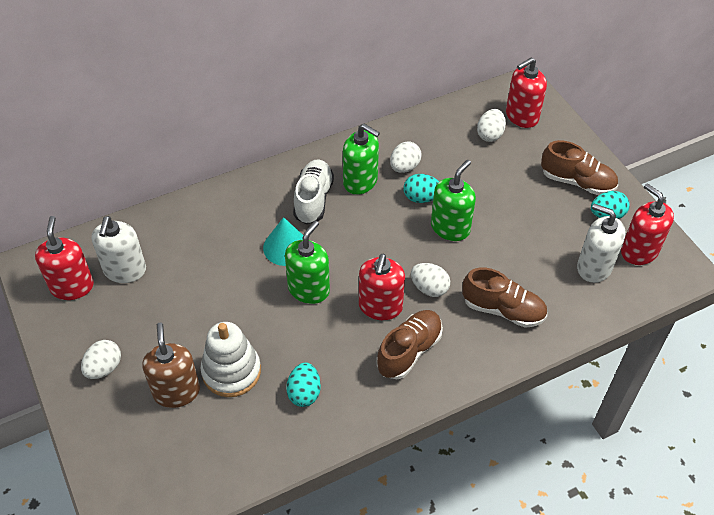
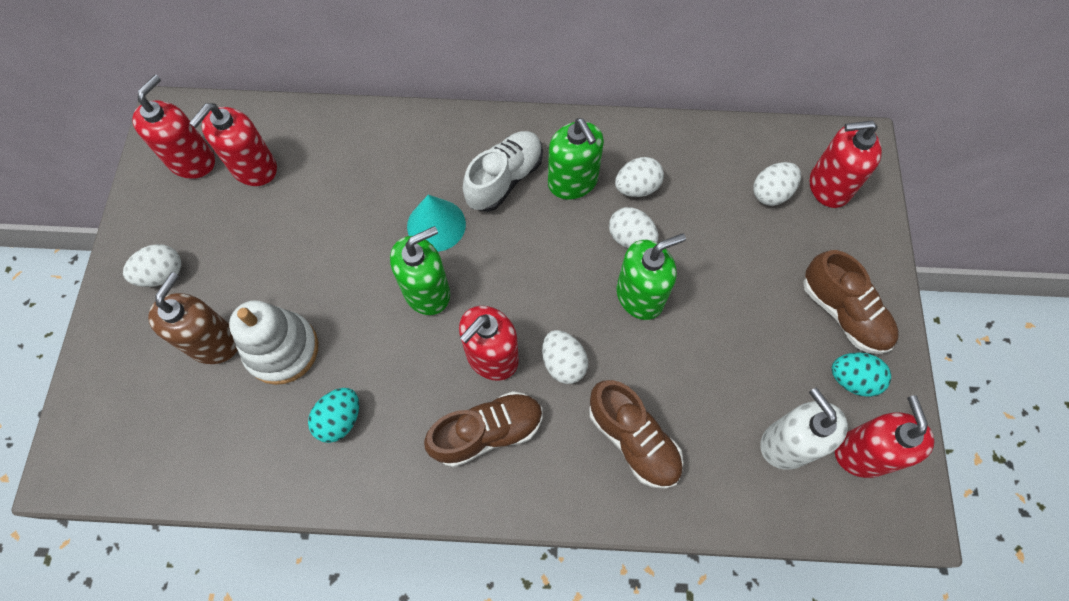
camera: 30 degrees right, 15 degrees up
(125, 270) = (254, 168): white soap dispenser -> red soap dispenser
(421, 198) = (630, 238): turquoise egg -> white egg

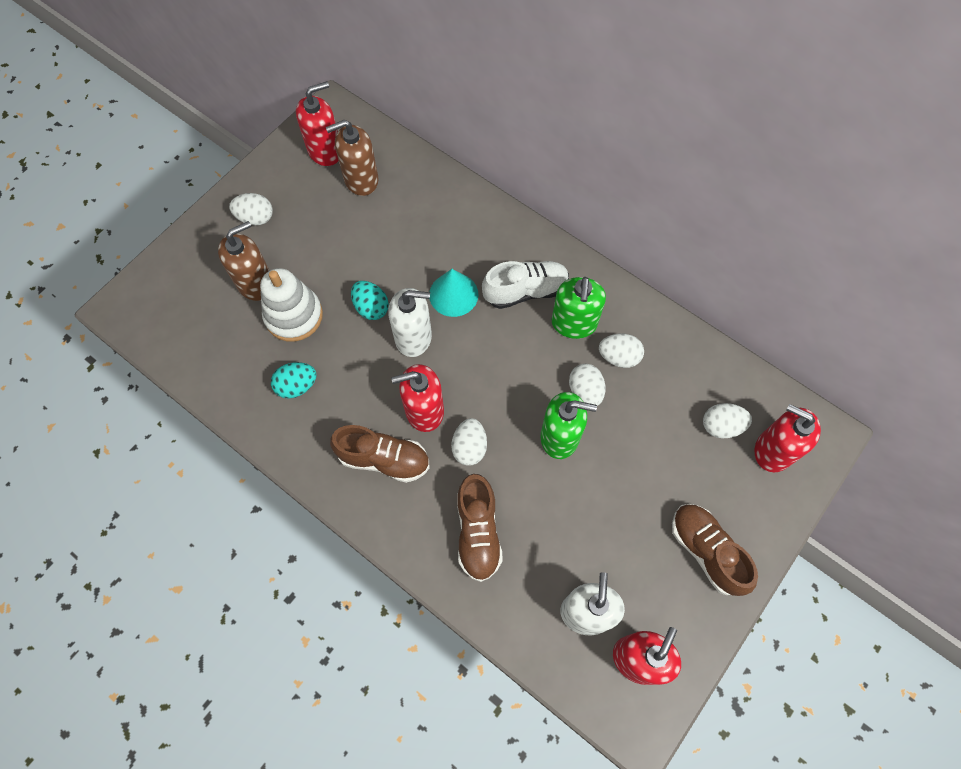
camera: 35 degrees right, 0 degrees up
(254, 168) = (361, 180): red soap dispenser -> brown soap dispenser
(427, 291) = (413, 337): green soap dispenser -> white soap dispenser
(843, 313) = (706, 551): brown shoe -> brown shoe turned 150 degrees clockwise
(852, 379) = (673, 603): turquoise egg -> turquoise egg (371, 308)

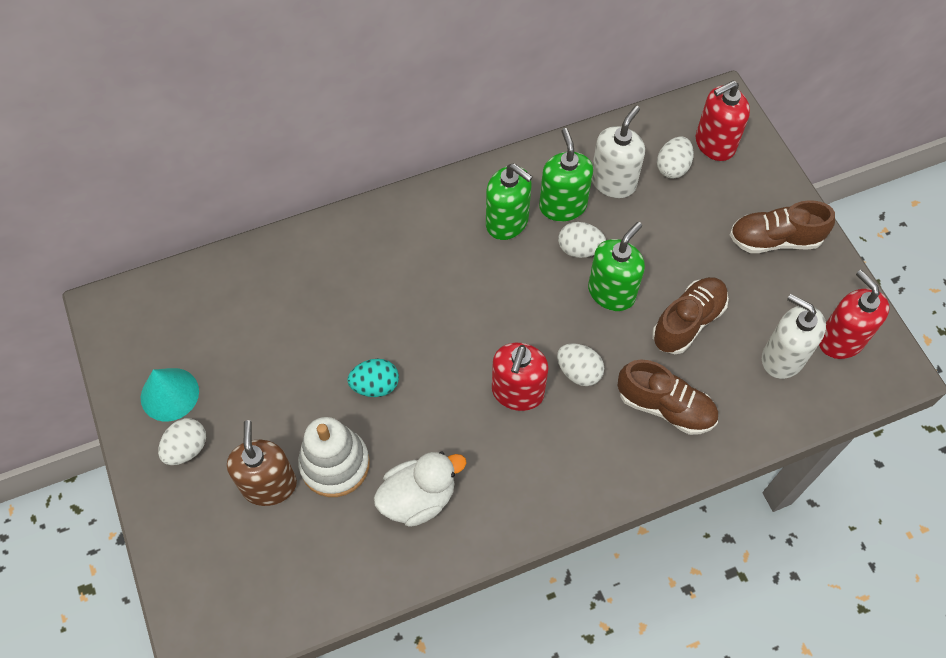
camera: 60 degrees left, 5 degrees down
(297, 386) = (418, 498): turquoise egg -> white duck
(325, 151) = (154, 340): red soap dispenser -> none
(361, 180) = (217, 323): brown soap dispenser -> none
(384, 459) = (547, 453): brown shoe -> brown shoe (688, 322)
(413, 337) = (433, 363): white soap dispenser -> white soap dispenser (613, 182)
(453, 294) = (410, 305): turquoise cone -> turquoise cone (169, 394)
(525, 291) = (448, 243): white shoe -> none
(618, 357) = (562, 206): white egg -> green soap dispenser

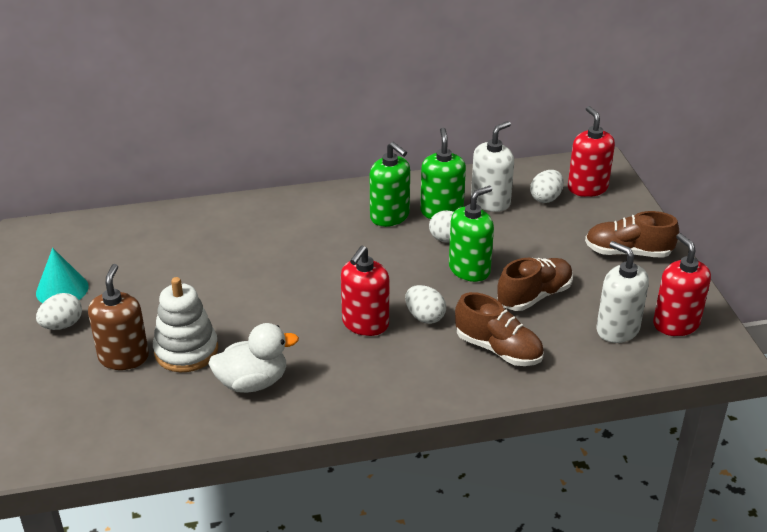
camera: 10 degrees right, 25 degrees down
(375, 385) = (240, 305): turquoise egg -> none
(714, 144) = (587, 188): red soap dispenser -> red soap dispenser turned 90 degrees clockwise

